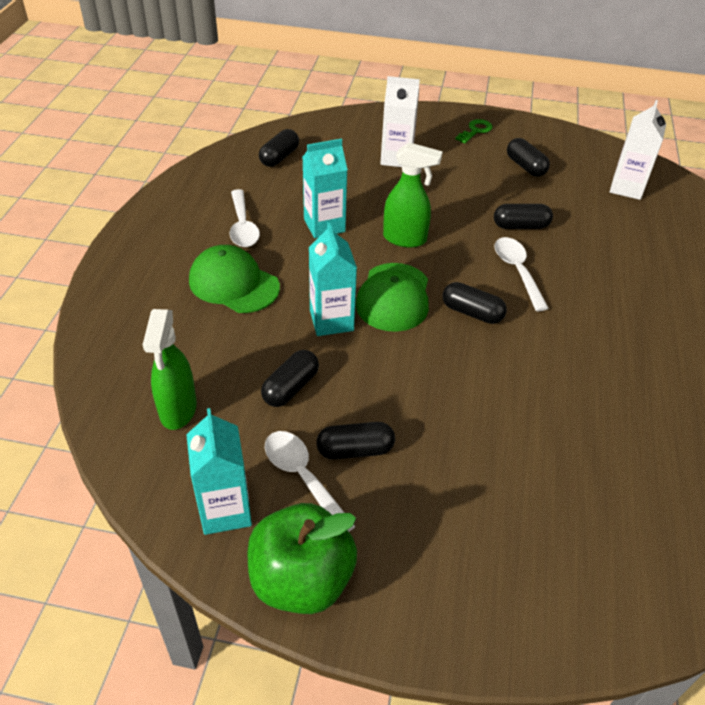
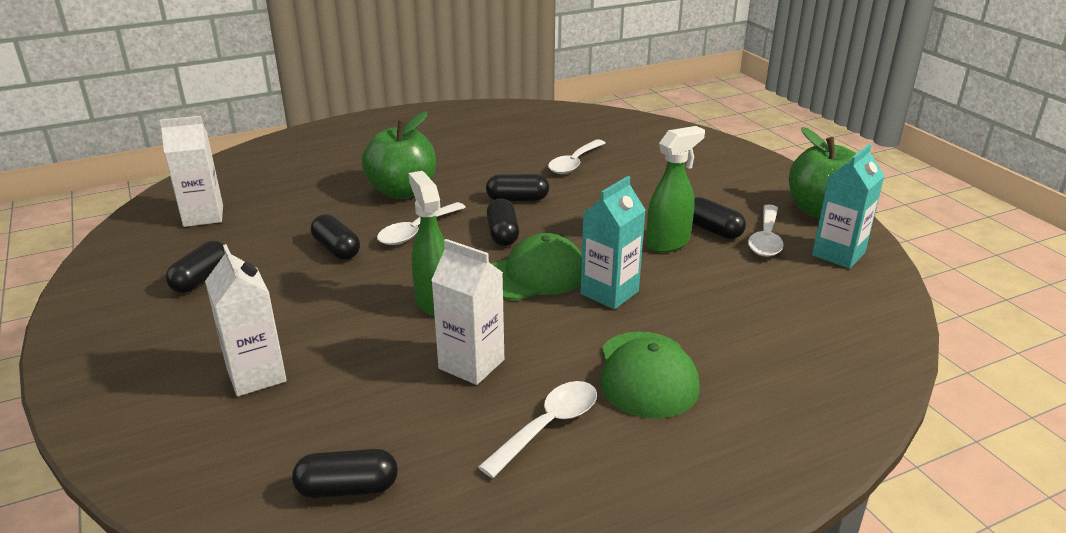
camera: 125 degrees left, 15 degrees down
(178, 410) = (818, 317): green spray bottle -> green spray bottle (668, 243)
(290, 388) = (709, 278): black capsule -> black capsule (517, 199)
(324, 225) = (471, 364): turquoise carton -> white carton
(475, 131) = (123, 340): green key -> none
(588, 443) = (574, 163): none -> white spoon
(601, 293) = (402, 191): none -> green apple

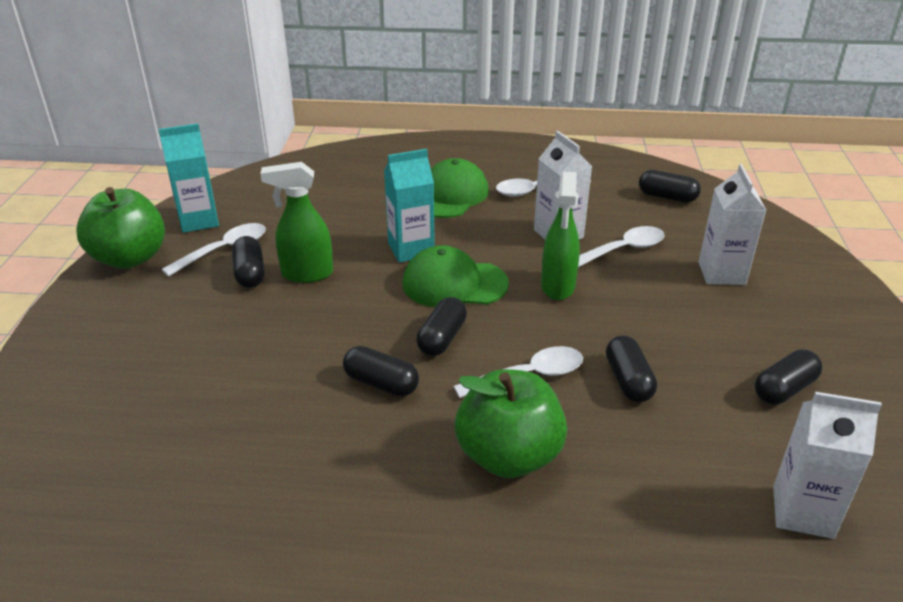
camera: 150 degrees left, 5 degrees up
(574, 163) = (245, 424): white spoon -> white spoon (623, 250)

